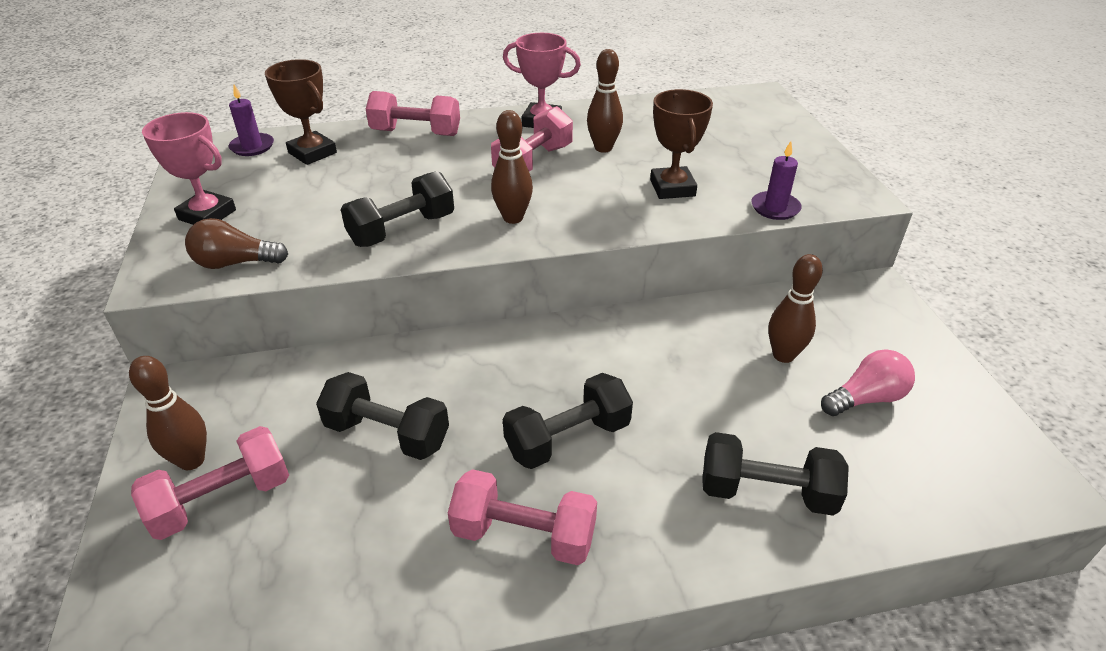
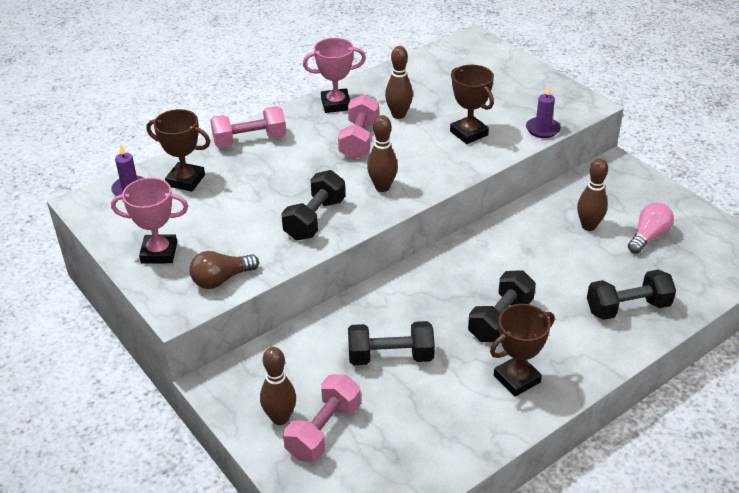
camera: 25 degrees left, 0 degrees up
(524, 535) = (516, 379): pink dumbbell -> brown trophy

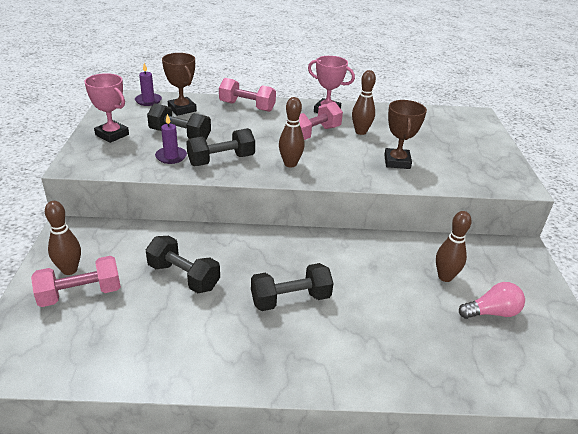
camera: 35 degrees right, 5 degrees down
(221, 279) = (120, 163): brown light bulb -> none
(516, 379) = (247, 347): brown trophy -> none
(542, 129) = (460, 184): purple candle -> purple candle (171, 157)
(627, 308) = (406, 354): black dumbbell -> black dumbbell (180, 135)

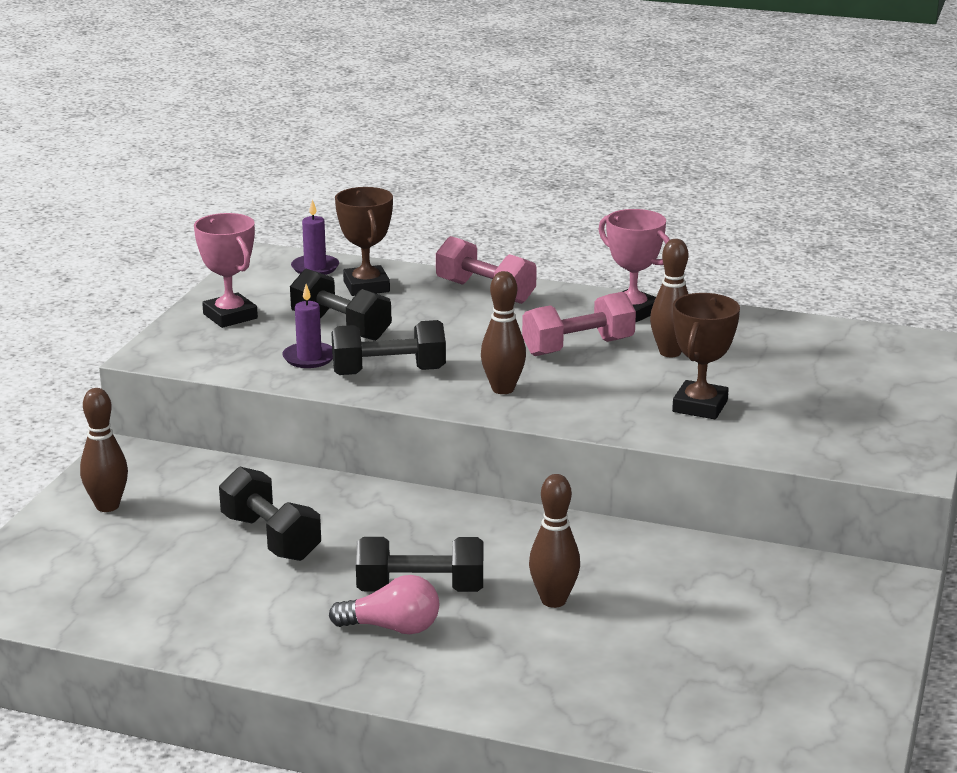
camera: 20 degrees right, 10 degrees down
(80, 294) = (112, 537): pink dumbbell -> none
(445, 277) = (704, 600): brown bowling pin -> brown bowling pin (553, 600)
(491, 312) = (747, 656): pink light bulb -> pink light bulb (392, 628)

